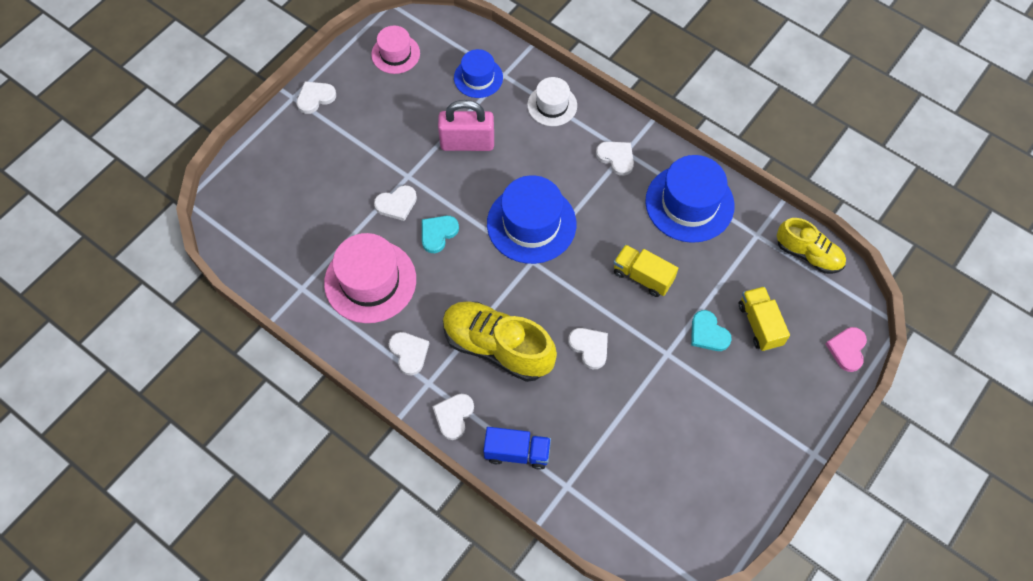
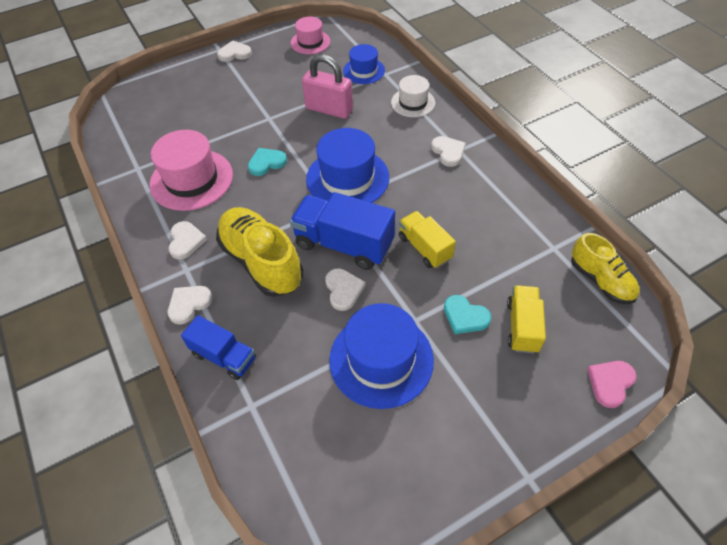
camera: 25 degrees right, 10 degrees down
(396, 204) = (248, 134): white heart -> none
(566, 300) = (344, 244): none -> blue truck
(689, 203) = (498, 204): blue hat -> blue hat (381, 359)
(708, 333) = (465, 316): turquoise heart -> turquoise heart turned 45 degrees counterclockwise

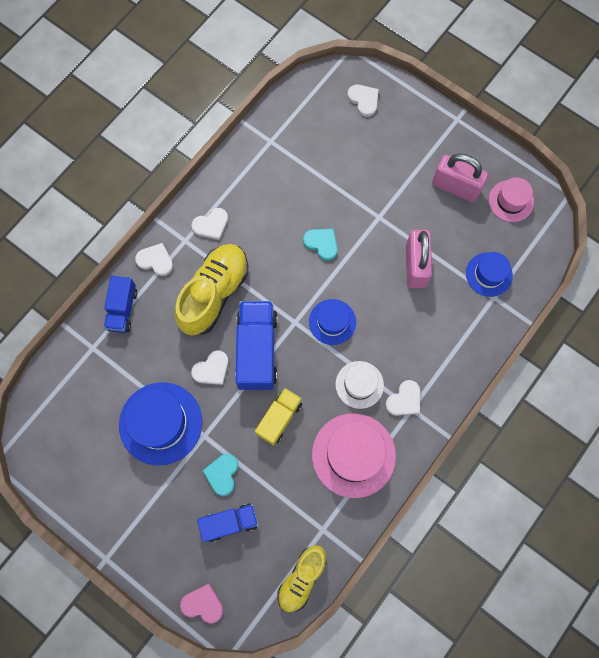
camera: 65 degrees right, 20 degrees up
(191, 179) = (276, 192): pink hat -> pink hat (353, 455)
(234, 53) = (457, 137): white heart -> white heart (364, 100)
(276, 67) = (455, 187): none -> pink padlock
(347, 178) = (332, 322): blue hat -> blue hat, size x0.59
(413, 102) = (461, 341): white hat -> white hat (359, 384)
(522, 326) = (229, 523): yellow truck -> blue truck

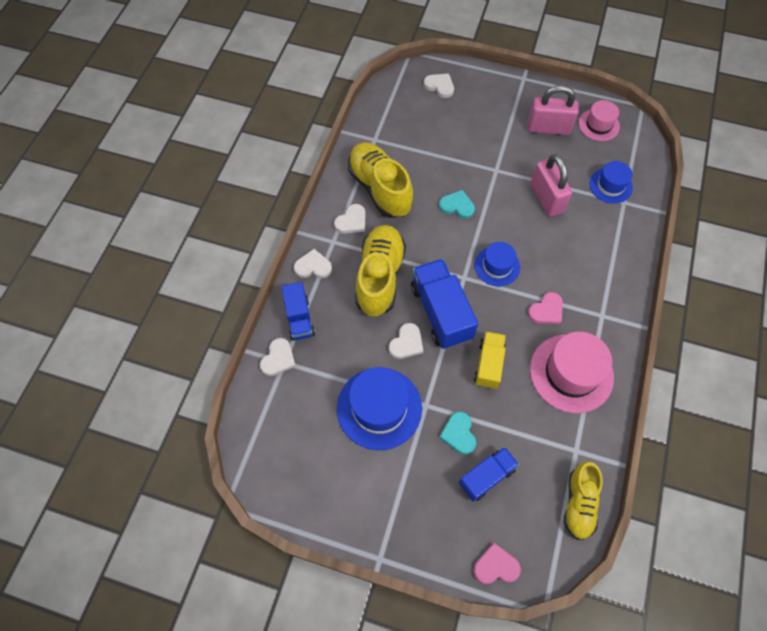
camera: 20 degrees left, 10 degrees down
(253, 199) = (380, 189): none -> yellow shoe
(359, 384) = (546, 310): white hat -> pink heart
(404, 400) = (592, 310): white heart -> white heart (278, 359)

